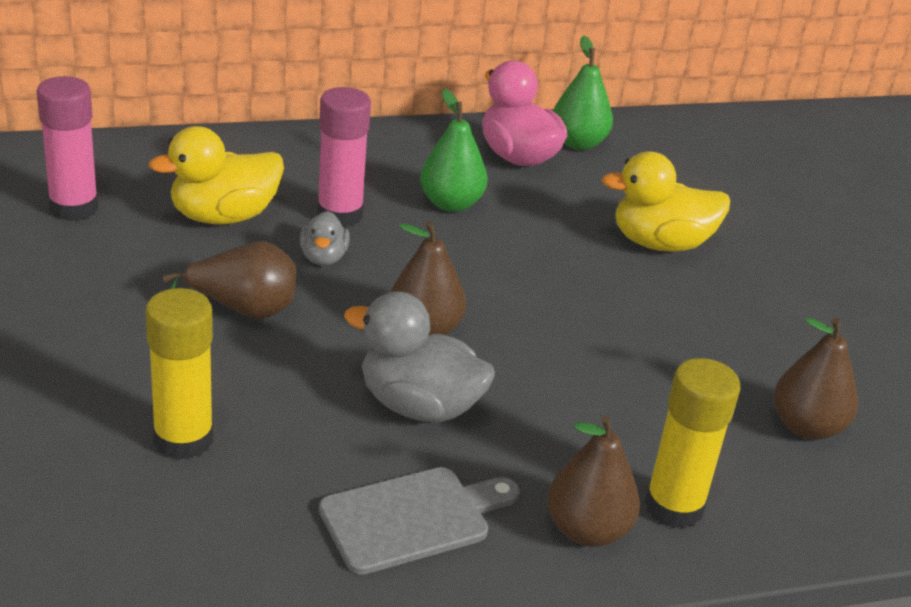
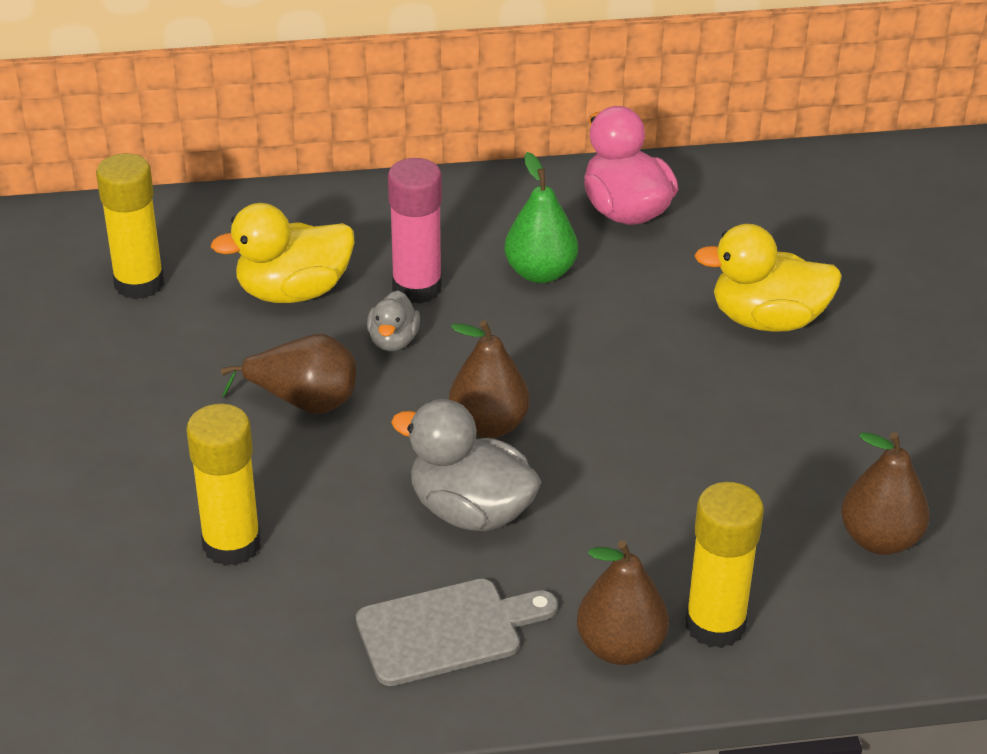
camera: 10 degrees right, 5 degrees up
(74, 208) = (139, 283): pink glue stick -> yellow glue stick
(578, 143) = (698, 191): green pear -> none

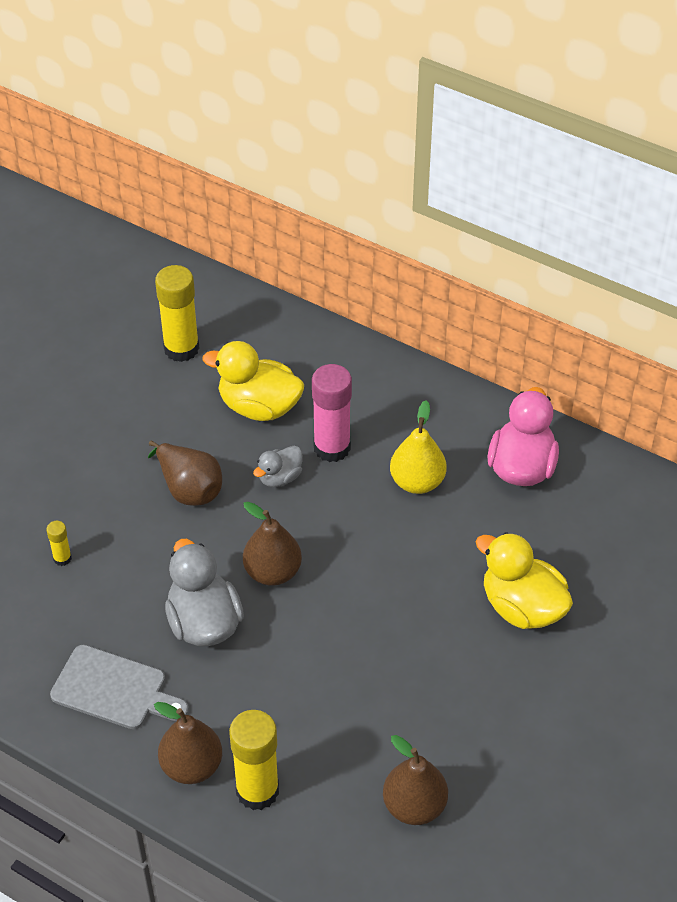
camera: 40 degrees right, 10 degrees up
(232, 544) = (62, 558): yellow glue stick -> yellow glue stick, size x0.47
(540, 273) = (417, 482): green pear -> yellow pear

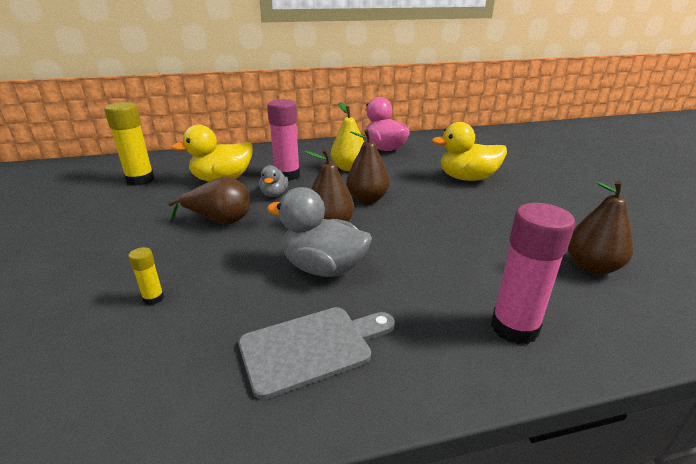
camera: 45 degrees left, 20 degrees down
(192, 766) = (450, 350): brown pear -> brown pear (367, 199)
(257, 790) = (514, 327): yellow glue stick -> pink glue stick

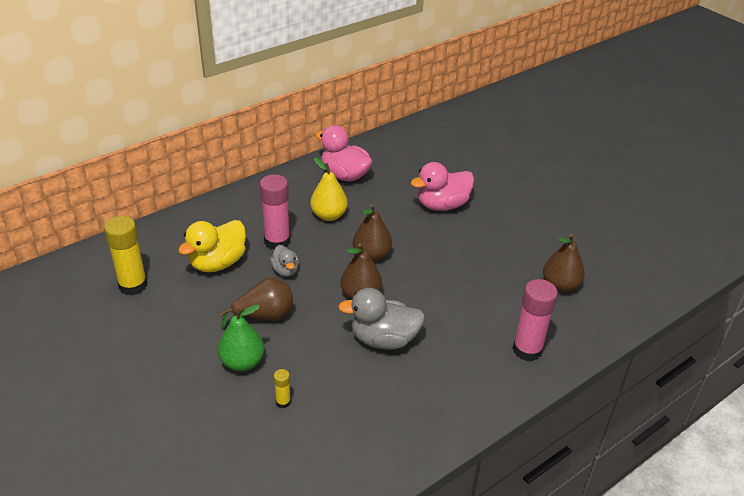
camera: 25 degrees left, 10 degrees up
(157, 251) = (242, 362): none -> green pear
(312, 347) = (418, 402): grey cutting board -> none
(467, 178) = (442, 205): yellow duck -> pink duck

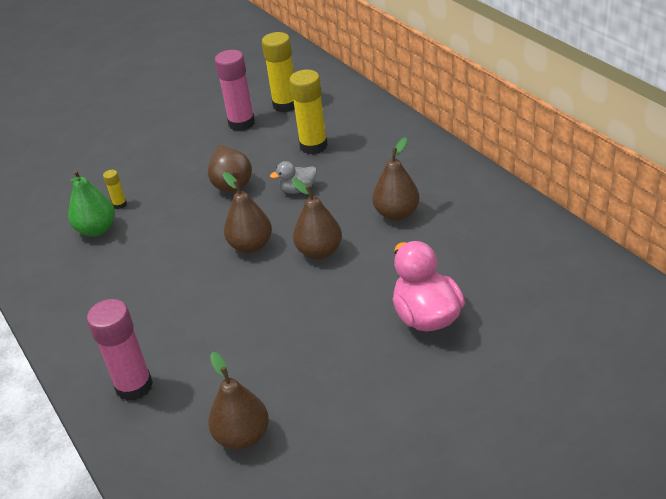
camera: 100 degrees right, 0 degrees up
(217, 263) = (313, 146): yellow duck -> yellow glue stick
(242, 362) = (174, 177): green pear -> green pear (97, 229)
(277, 241) = (347, 179): pink glue stick -> pink glue stick (241, 123)
(329, 215) = (396, 213): yellow pear -> brown pear
(344, 175) = (486, 222): pink duck -> none
(384, 339) = (180, 265): grey duck -> none

